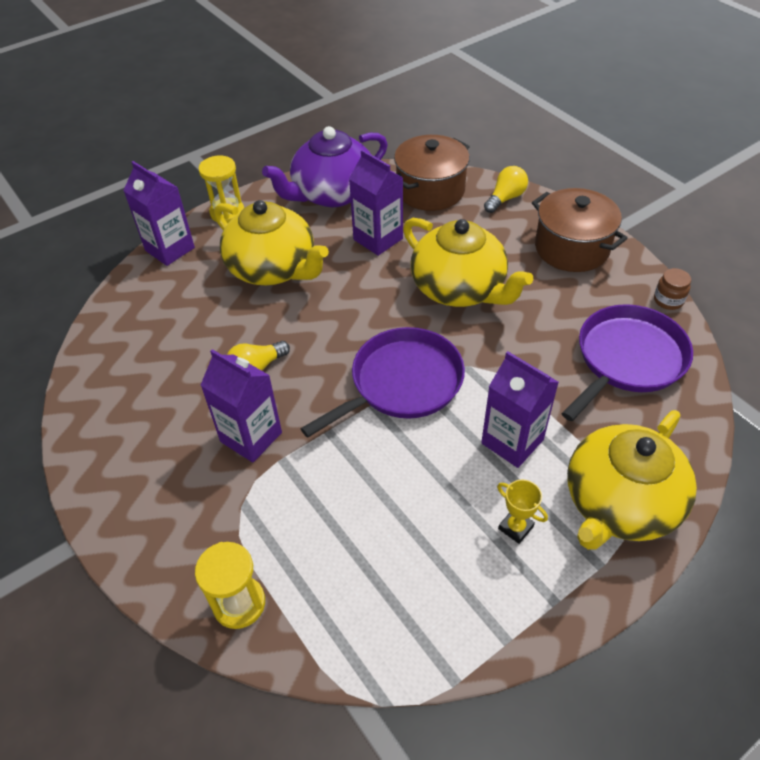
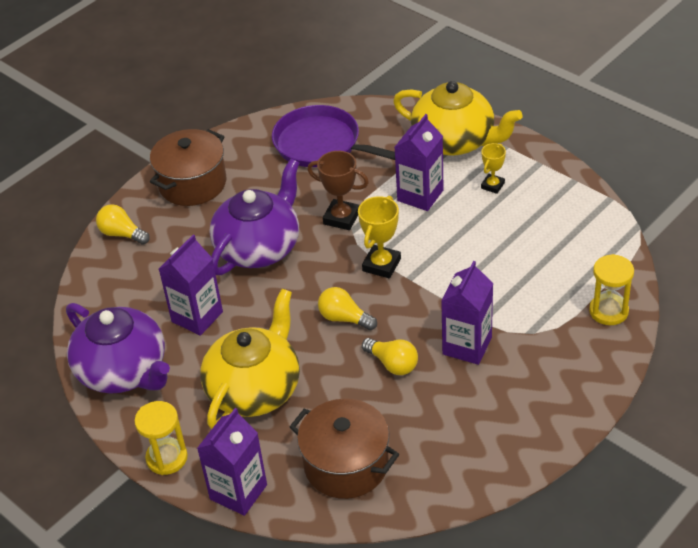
camera: 100 degrees left, 5 degrees down
(334, 341) = (344, 318): none -> yellow light bulb
(401, 383) = (381, 265): purple pan -> yellow trophy
(430, 190) = (112, 291): brown pot -> brown pot (346, 465)
(459, 288) = (259, 247): yellow teapot -> purple teapot
(489, 360) = (341, 218): none -> brown trophy
(668, 300) = (250, 126): brown jar -> none

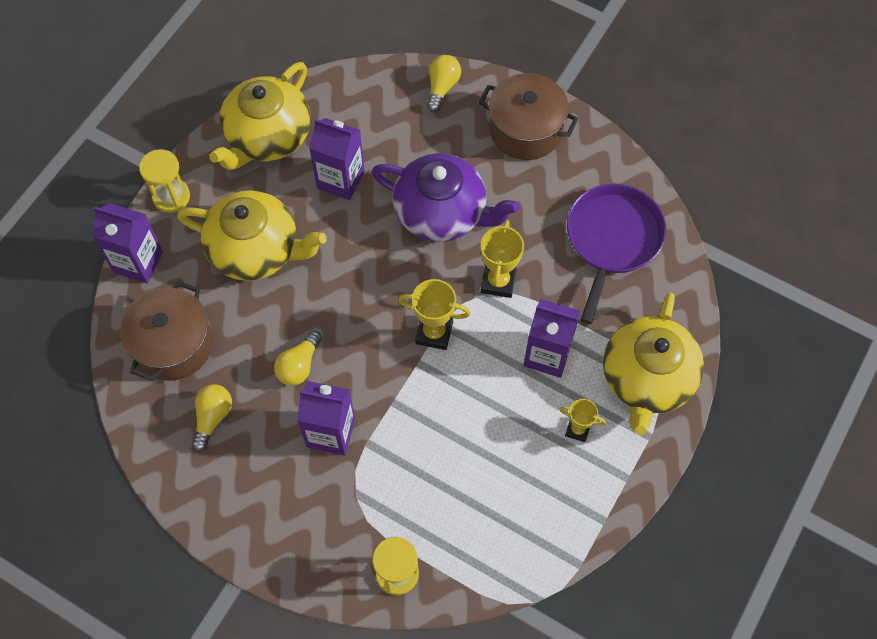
camera: 75 degrees right, 20 degrees up
(124, 371) = (267, 136): purple teapot -> yellow teapot
(341, 218) = (498, 281): brown trophy -> yellow trophy
(344, 318) = (354, 310): yellow light bulb -> yellow light bulb (213, 417)

